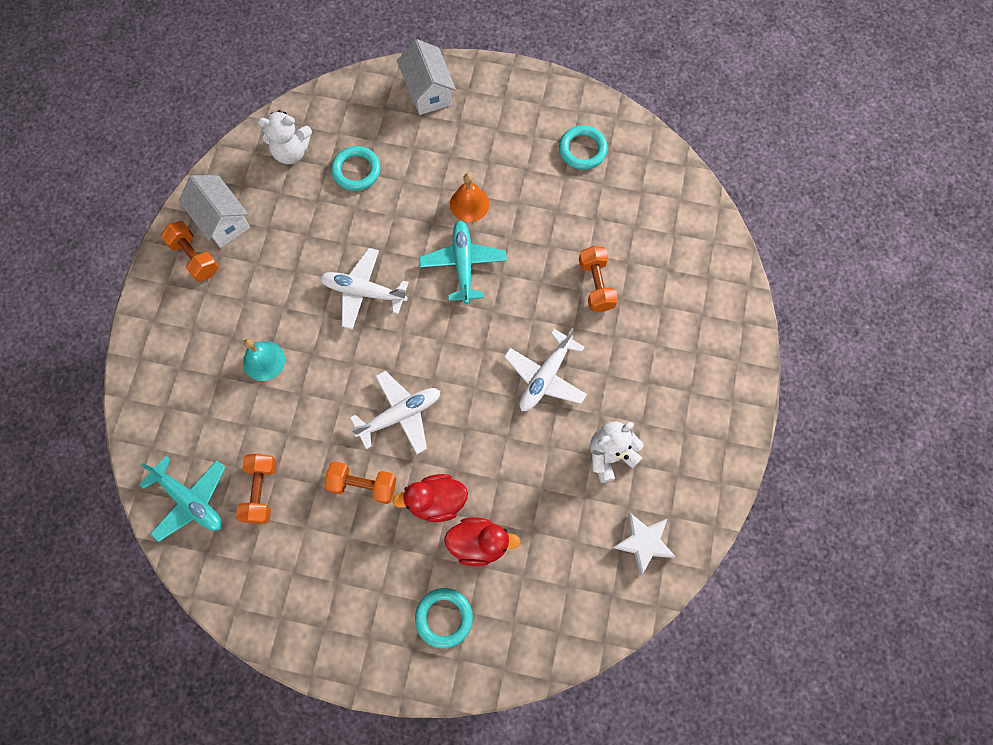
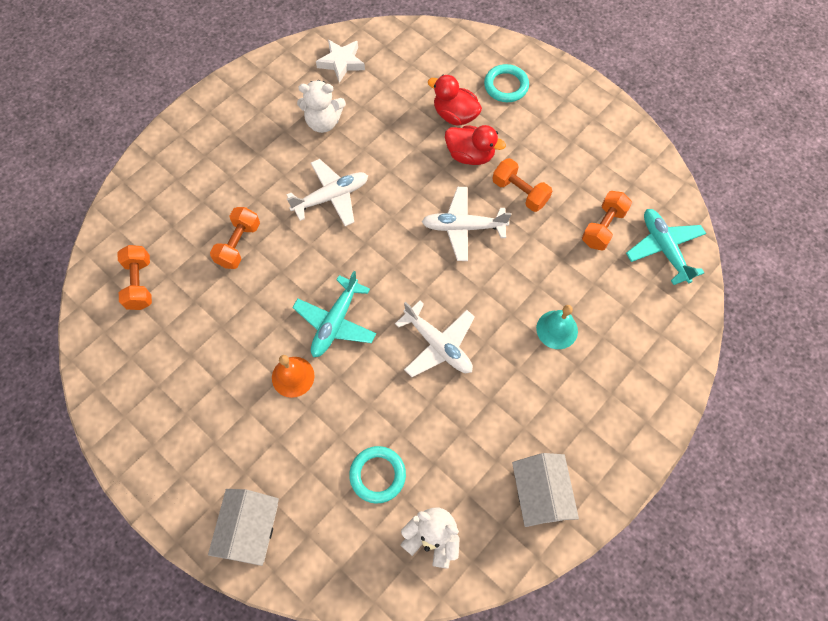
camera: 150 degrees left, 5 degrees down
(195, 257) = (582, 467): orange dumbbell -> orange dumbbell (140, 283)
(582, 150) = (153, 372): turquoise ring -> none

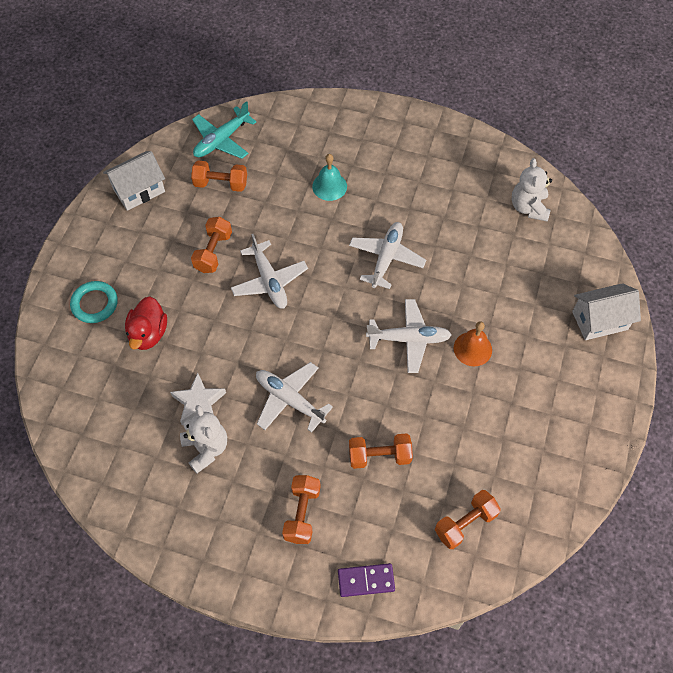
camera: 115 degrees left, 5 degrees down
(147, 190) = (366, 580): none -> purple domino
(227, 167) = (302, 513): none -> orange dumbbell
(335, 322) = (409, 339): turquoise plane -> white plane
(341, 63) = (121, 467): white star -> white star (199, 402)
(377, 475) = (509, 257): turquoise ring -> none
(470, 155) = (190, 304): red duck -> none
(539, 494) = (460, 158): white house -> white house (139, 190)

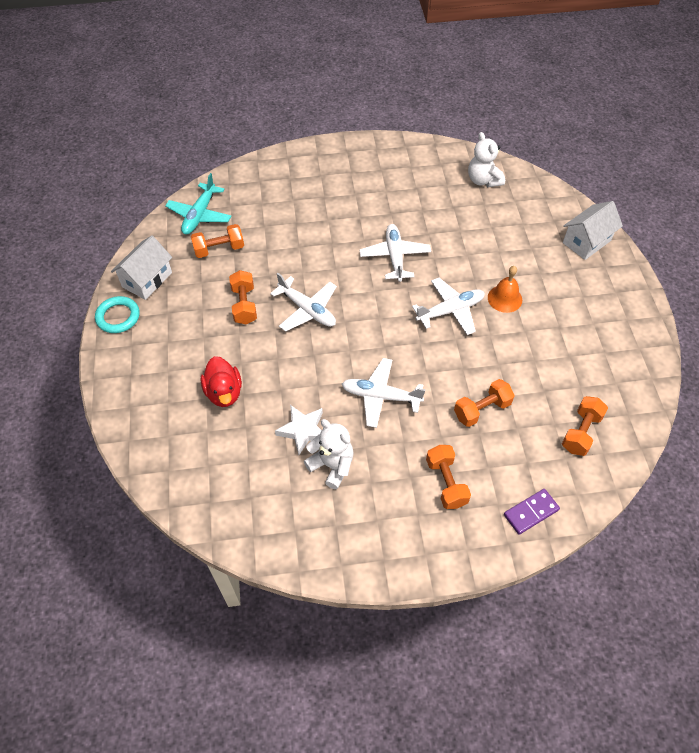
camera: 25 degrees left, 5 degrees down
(95, 304) = (159, 387): turquoise ring -> turquoise ring (118, 317)
(329, 186) = (314, 219): turquoise bell -> none

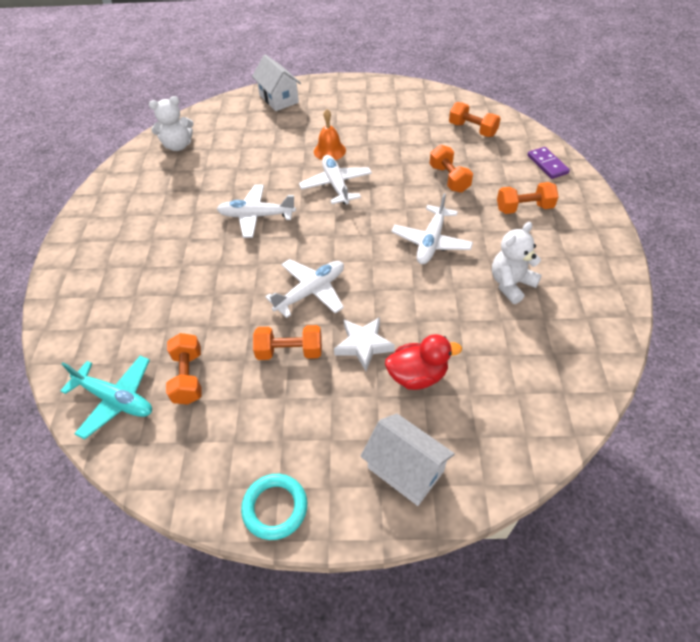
camera: 80 degrees left, 5 degrees down
(147, 280) = (215, 468): white house -> white house (405, 469)
(303, 430) = (470, 304): white star -> white star (363, 345)

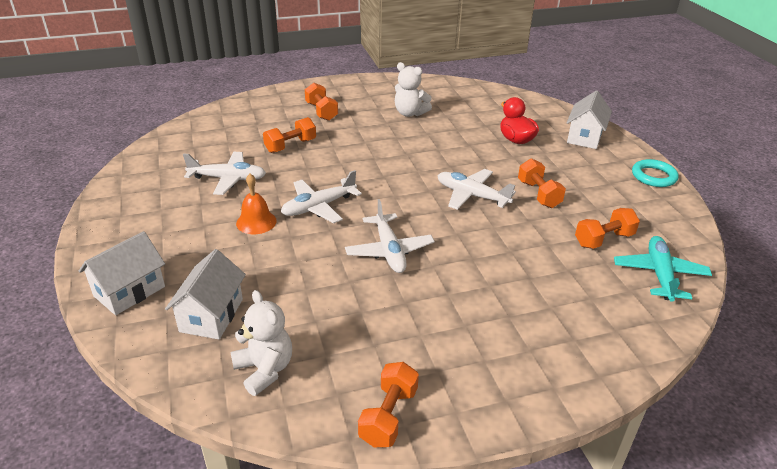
camera: 110 degrees left, 15 degrees down
(237, 128) = (211, 315): none -> white house
(363, 345) = (507, 163): white star -> none
(431, 242) = (380, 147): white plane -> white plane (228, 179)
(472, 129) = (206, 140): orange dumbbell -> orange dumbbell (388, 416)
(547, 164) = (259, 104): purple domino -> none

